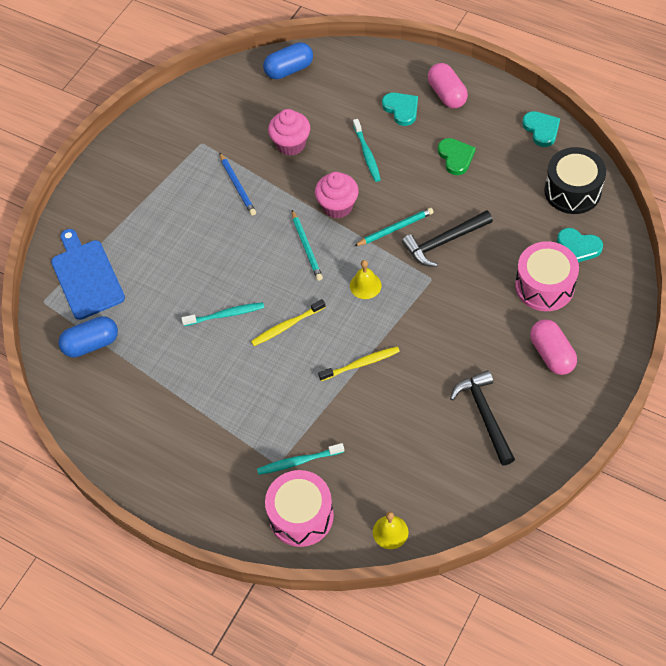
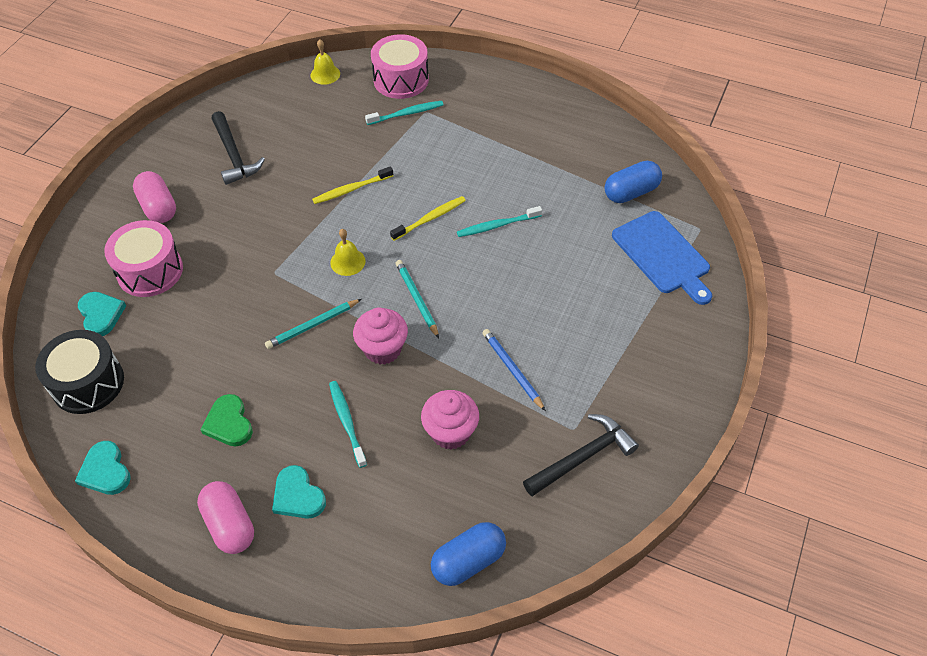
camera: 170 degrees right, 5 degrees down
(444, 242) = (255, 313): black hammer -> black hammer (582, 457)
(578, 247) = (101, 314): turquoise heart -> turquoise heart turned 45 degrees clockwise

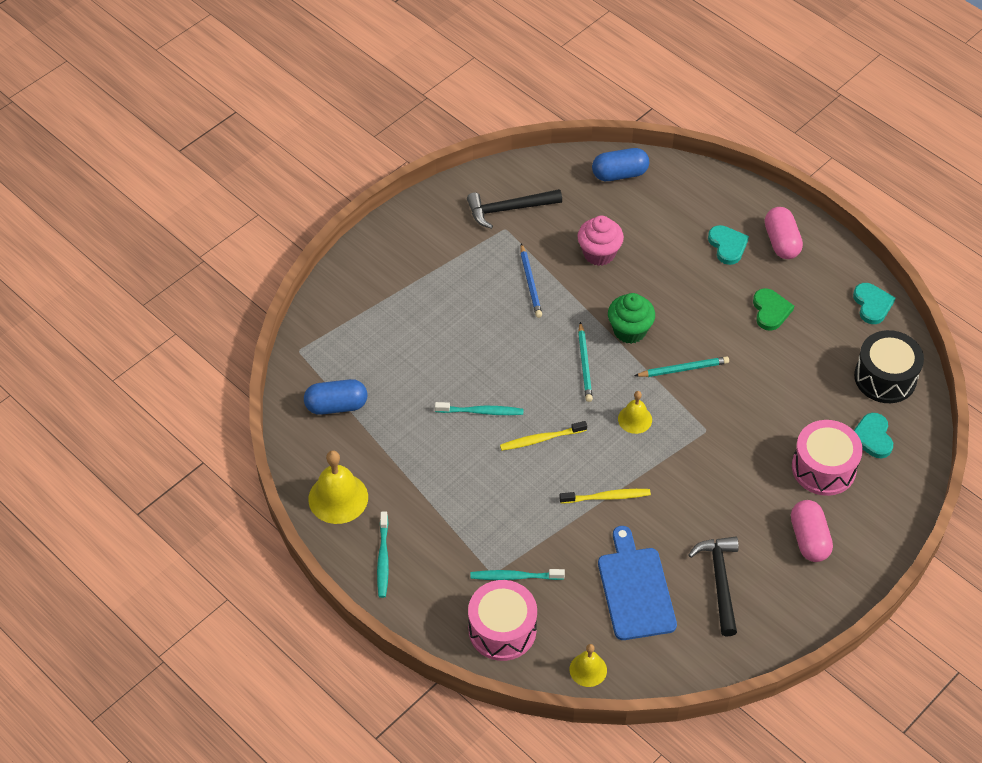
camera: 160 degrees left, 0 degrees up
(347, 422) = (676, 284): turquoise toothbrush -> turquoise toothbrush (383, 559)
(382, 349) = (629, 330): pink cupcake -> green cupcake
(580, 126) = (338, 498): none -> yellow bell
(663, 255) = (349, 336): blue cutting board -> blue cutting board (635, 589)

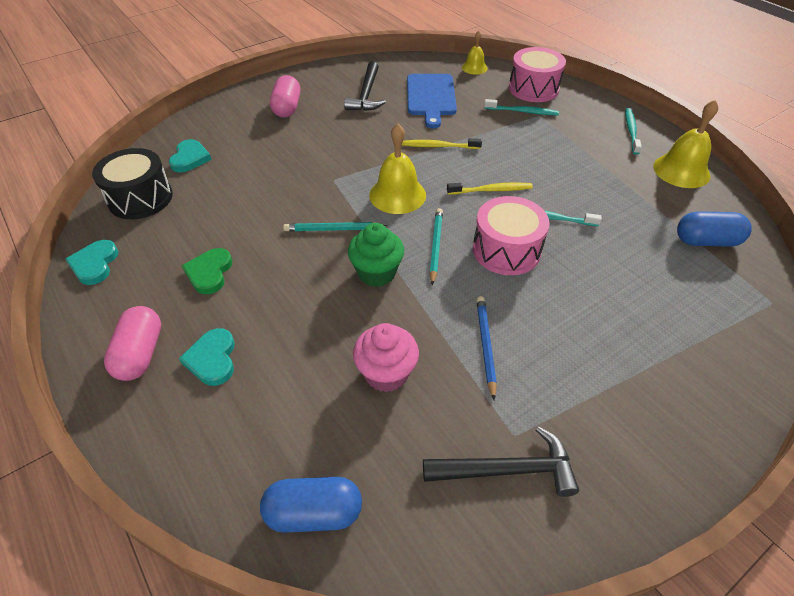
camera: 170 degrees left, 5 degrees down
(635, 419) = (397, 195): yellow bell -> yellow bell, size x1.69
(823, 468) = (246, 144): pink drum -> pink drum (506, 250)

